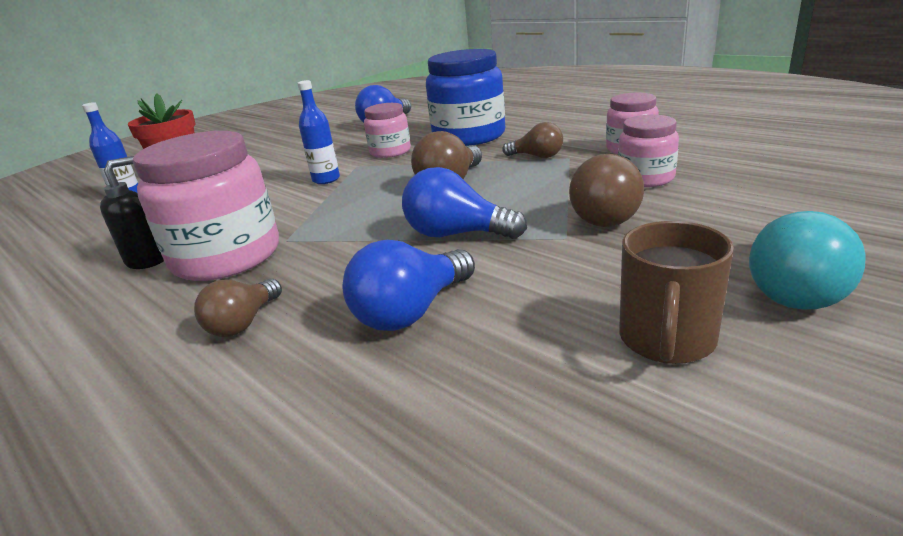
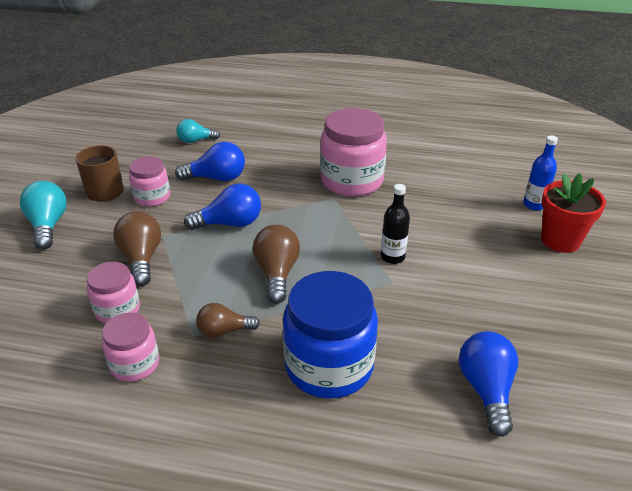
camera: 145 degrees right, 10 degrees up
(148, 260) = (395, 169): black soap dispenser -> none
(243, 323) = (287, 158): brown light bulb -> none
(326, 179) = (392, 257): blue bottle -> black bottle
(362, 451) = (195, 140): none -> turquoise light bulb
(390, 152) = (388, 314): pink jar -> pink jar (152, 197)
(411, 312) = (217, 178): blue light bulb -> blue light bulb turned 75 degrees clockwise

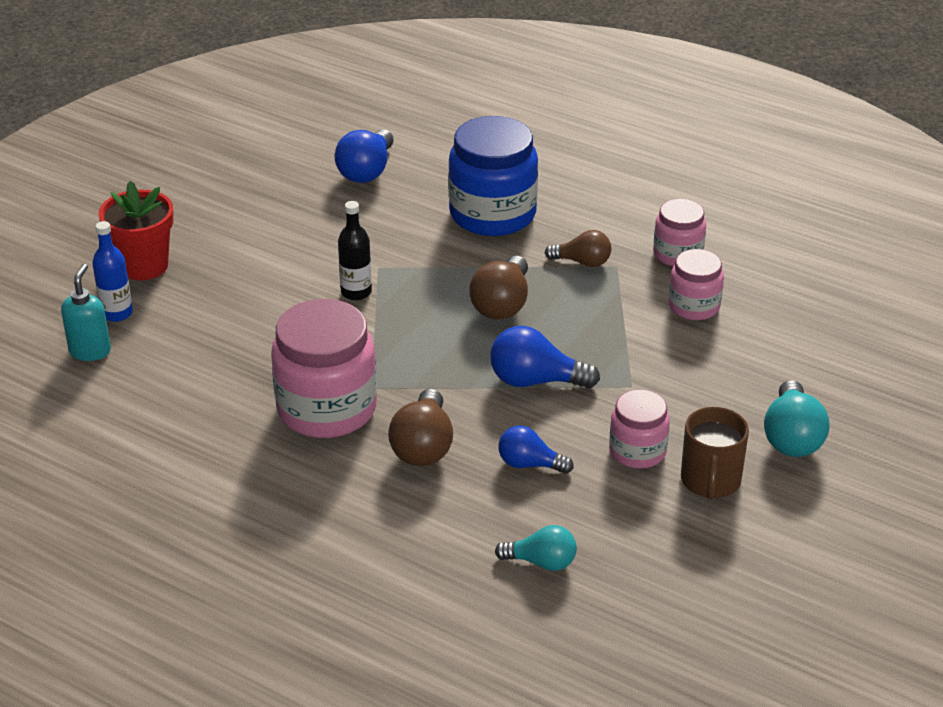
camera: 160 degrees left, 0 degrees up
(141, 259) = (662, 359): brown light bulb -> brown light bulb (423, 446)
(217, 178) = (529, 464): blue light bulb -> blue light bulb, size x0.66
(520, 181) = (90, 351): none -> turquoise soap dispenser

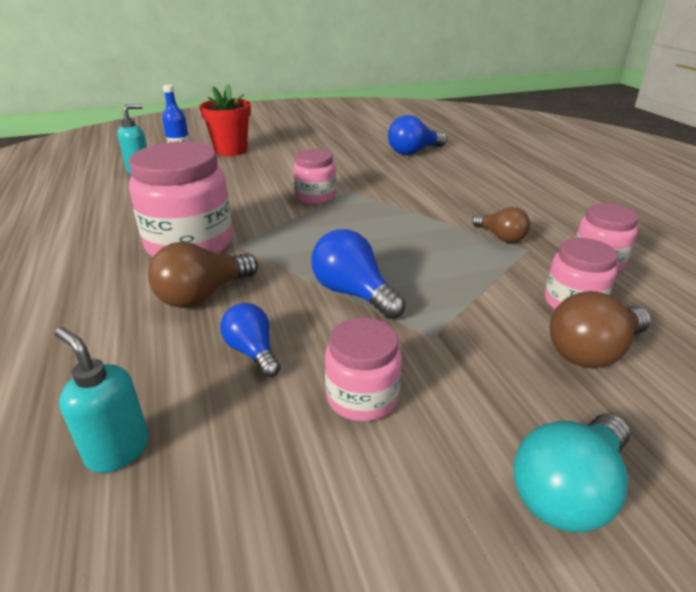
camera: 40 degrees right, 5 degrees down
(356, 292) = (315, 197): black bottle -> pink jar
(492, 214) = (466, 192): blue jar -> none
(502, 304) = (401, 237): brown light bulb -> brown light bulb (592, 352)
(541, 562) = (117, 450): turquoise light bulb -> turquoise soap dispenser
(710, 481) = (401, 479): brown mug -> none

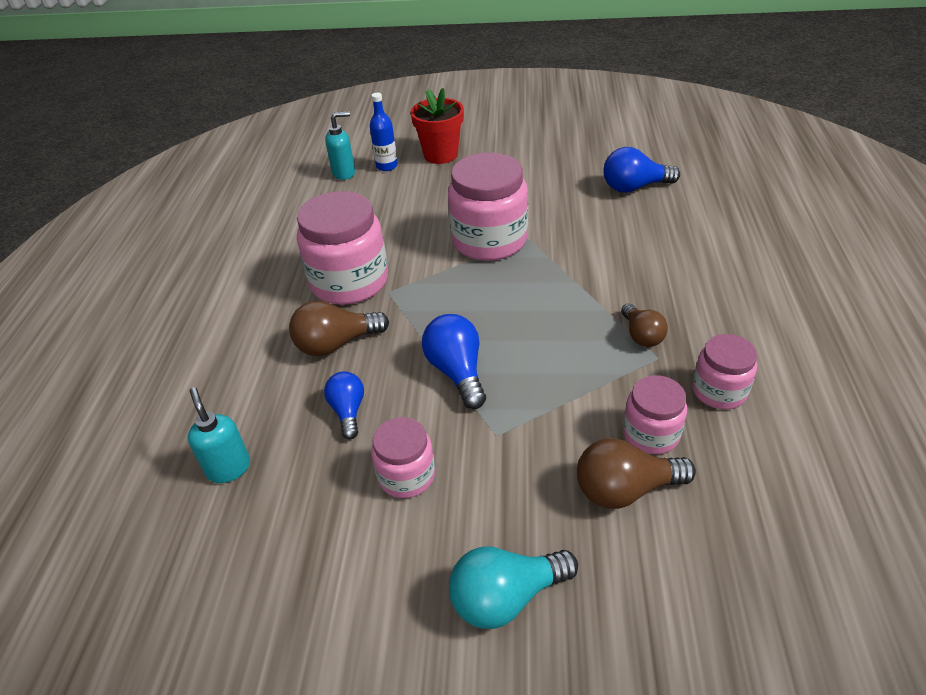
camera: 25 degrees right, 10 degrees up
(315, 197) = (489, 241): pink jar -> pink jar, size x1.80

